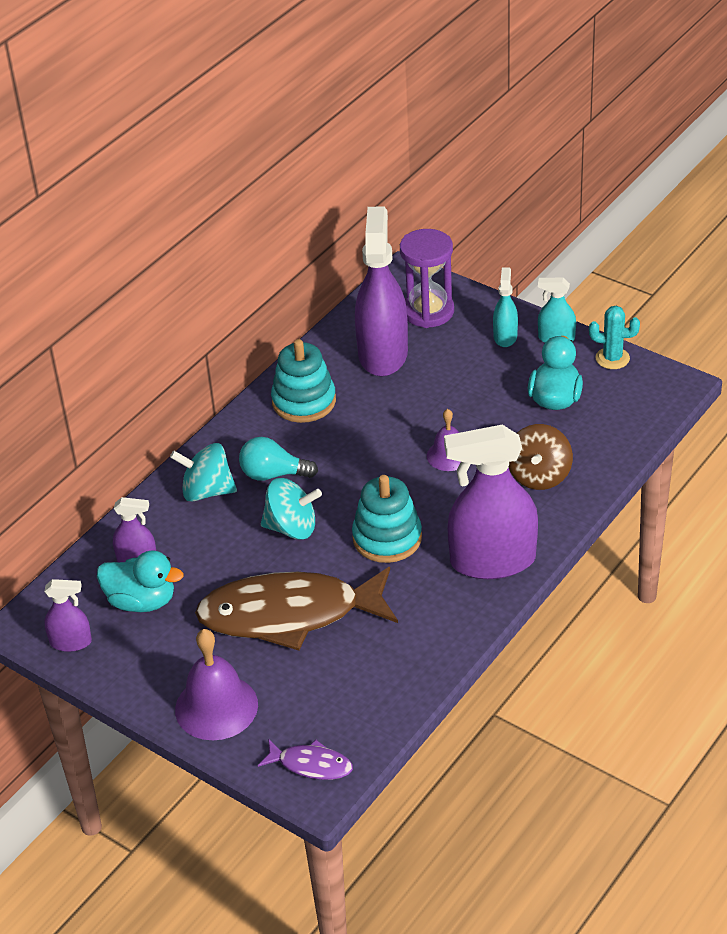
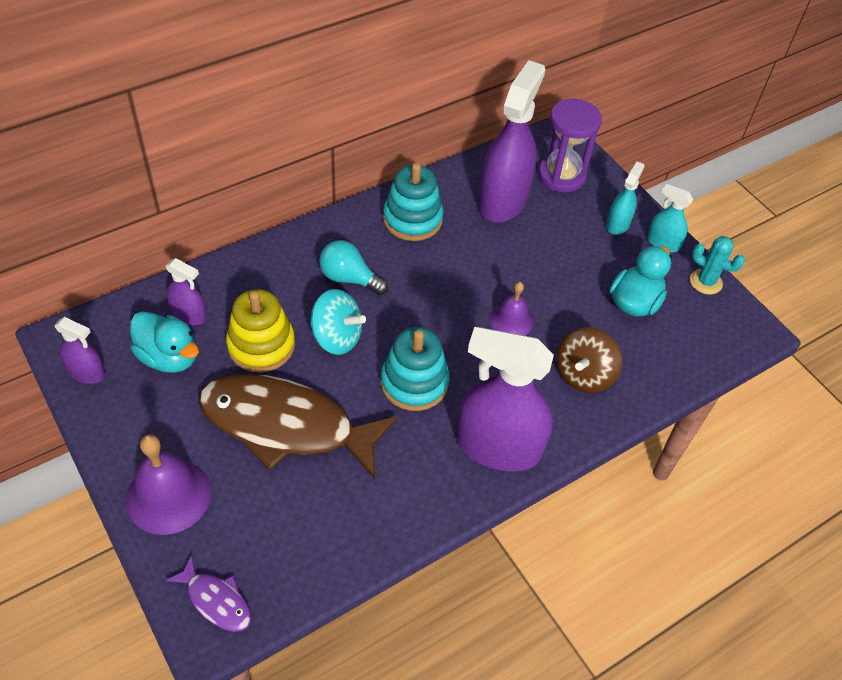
camera: 15 degrees right, 10 degrees up
(207, 491) = (285, 272): turquoise spinning top -> none
(224, 560) = (261, 345): none -> yellow stacking toy

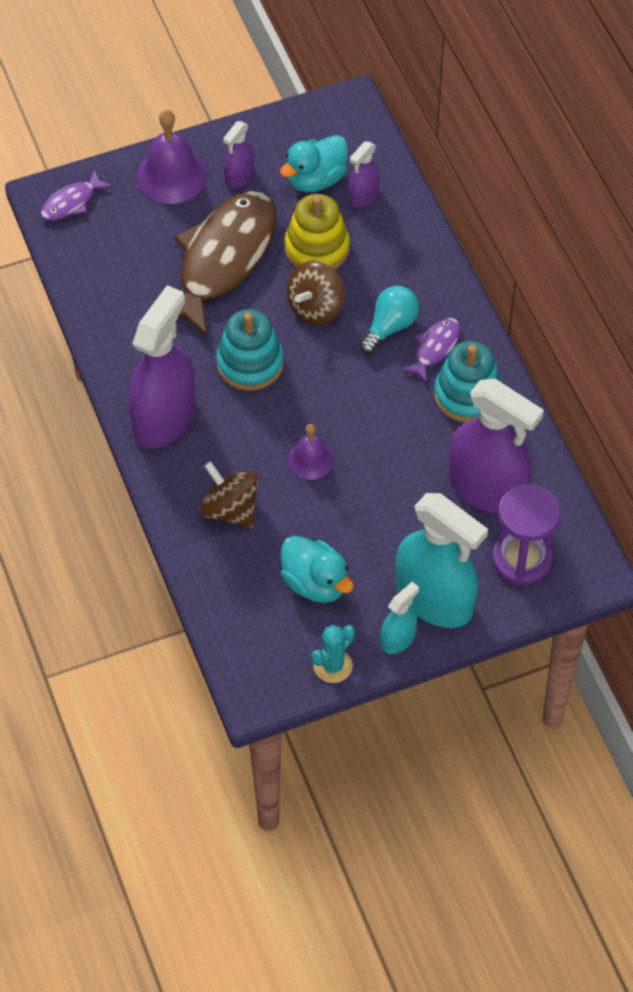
camera: 105 degrees right, 5 degrees up
(87, 372) = (309, 122): purple spray bottle -> purple spray bottle (239, 176)
(336, 337) = (315, 308): turquoise spinning top -> brown spinning top
(367, 244) = (435, 348): none -> purple fish
(617, 224) = (434, 599): turquoise spray bottle -> turquoise spray bottle, size x2.08

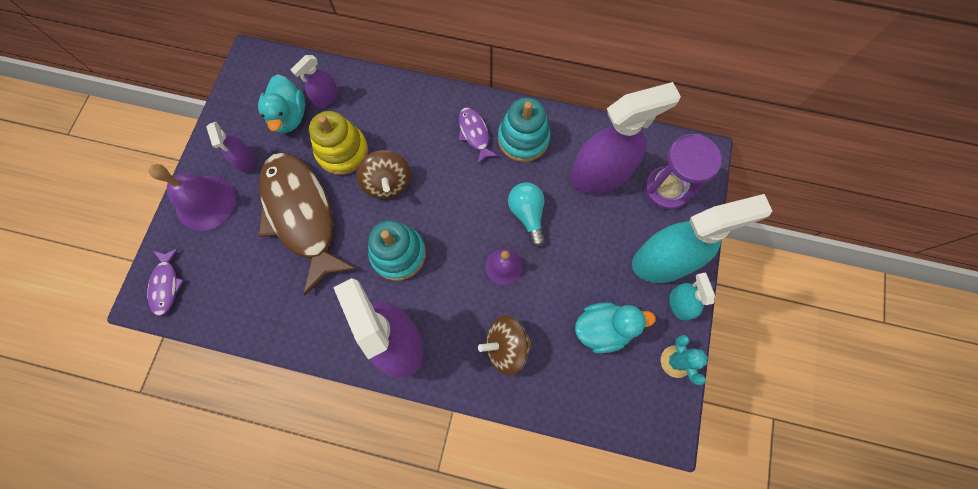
camera: 55 degrees left, 15 degrees up
(363, 196) = (326, 98): purple spray bottle -> purple spray bottle turned 60 degrees clockwise
(390, 327) = (438, 149): turquoise light bulb -> turquoise light bulb (527, 214)

